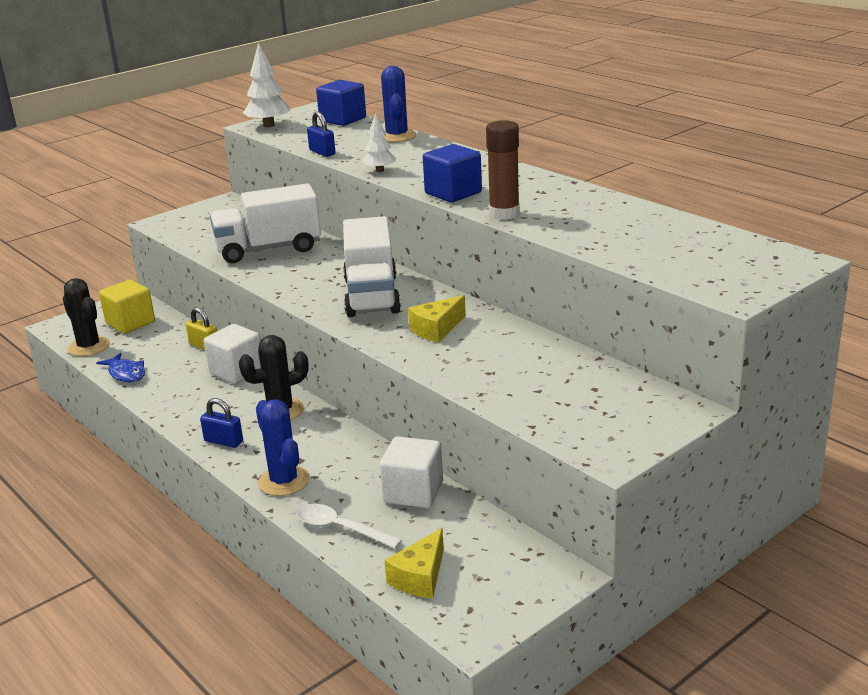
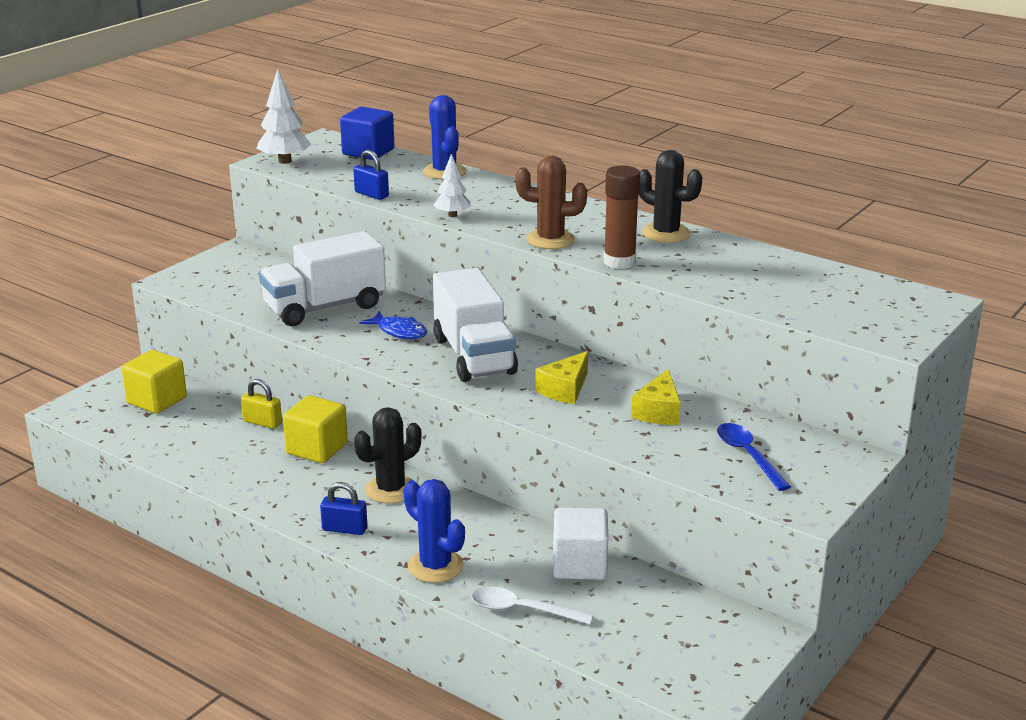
camera: 15 degrees left, 0 degrees up
(89, 347) = (122, 432): black cactus -> black cactus (666, 233)
(126, 374) = (186, 461): blue fish -> blue fish (399, 332)
(237, 371) = (317, 449): white cube -> yellow cube
(420, 577) = (628, 650): yellow cheese -> yellow cheese (658, 411)
(453, 193) = (550, 240): blue cube -> brown cactus
(577, 400) = (748, 456): none -> blue spoon

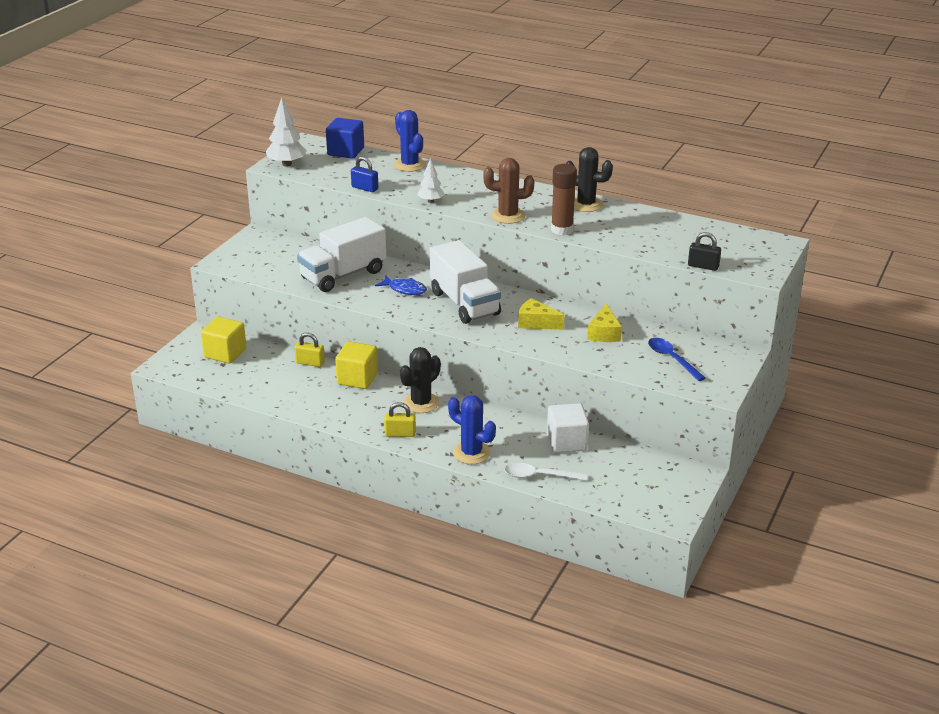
camera: 10 degrees left, 5 degrees up
(344, 529) = (400, 434): blue padlock -> yellow padlock
(565, 389) = (536, 323): yellow cheese -> yellow cheese turned 90 degrees clockwise
(810, 323) = (703, 266): none -> black padlock

